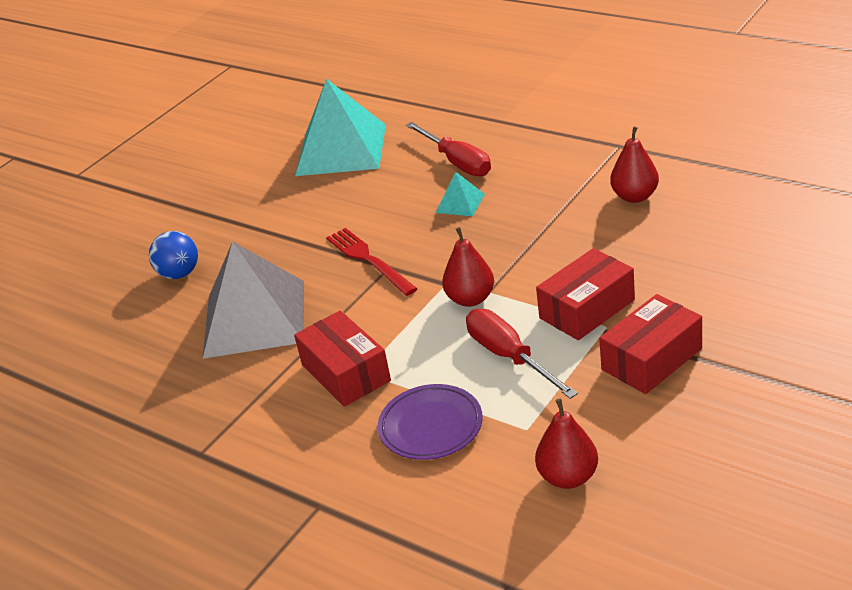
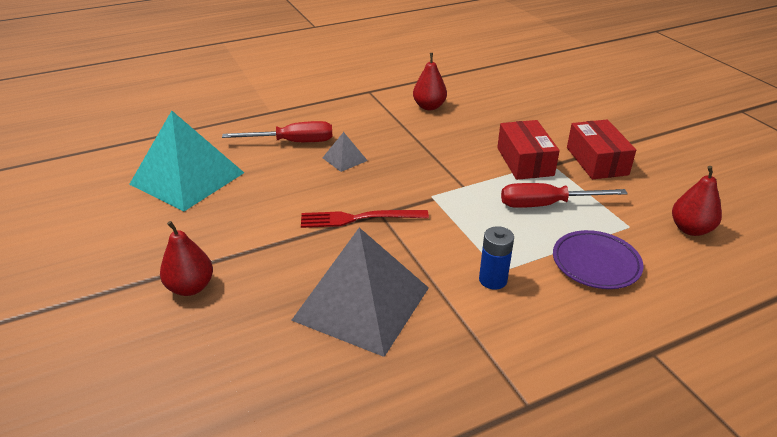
camera: 65 degrees left, 0 degrees up
(179, 274) = (227, 327): blue ball -> none
(346, 373) = (493, 280): red box -> blue battery
(460, 203) = (345, 159): turquoise pyramid -> grey pyramid
(470, 299) = (464, 195): red pear -> red pear (190, 287)

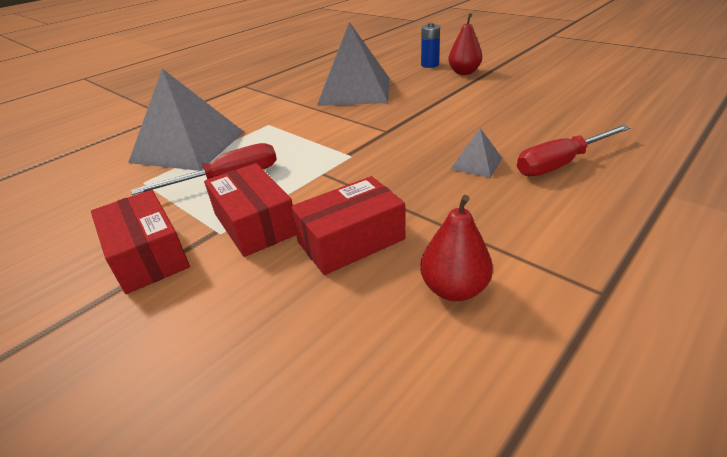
camera: 160 degrees right, 0 degrees up
(187, 178) = (588, 109): turquoise pyramid -> none
(359, 218) = (401, 124): red fork -> none
(466, 136) = (351, 240): none -> red box
(493, 280) = (272, 119): blue battery -> blue battery (429, 65)
(596, 263) = (188, 146): purple plate -> grey pyramid
(690, 229) = (76, 196): red pear -> none

